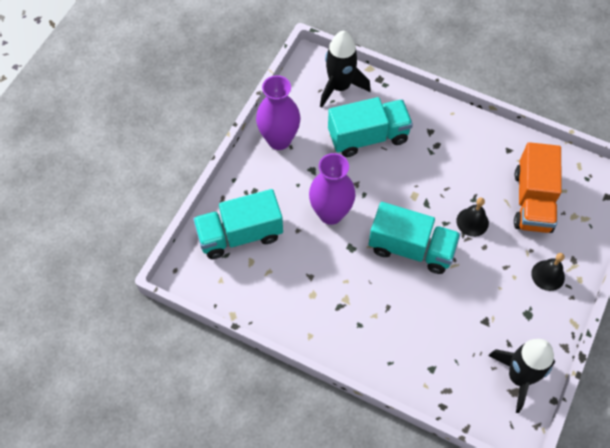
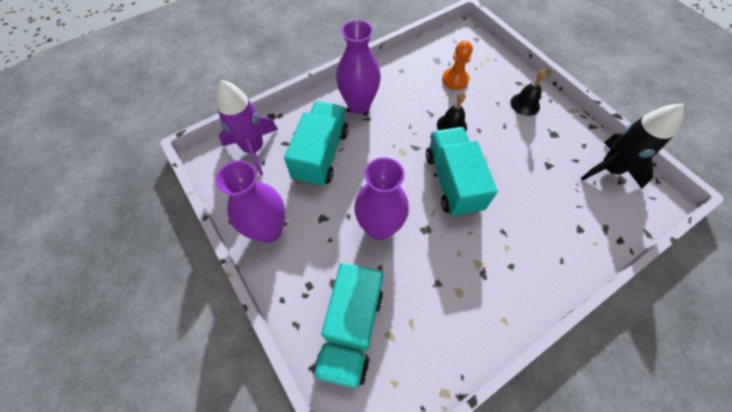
camera: 60 degrees left, 0 degrees up
(340, 87) = (254, 149): black rocket -> purple rocket
(411, 248) = (453, 181): turquoise truck -> turquoise truck turned 60 degrees counterclockwise
(440, 136) = (359, 105): none -> purple vase
(532, 201) = (455, 80): orange truck -> orange pawn

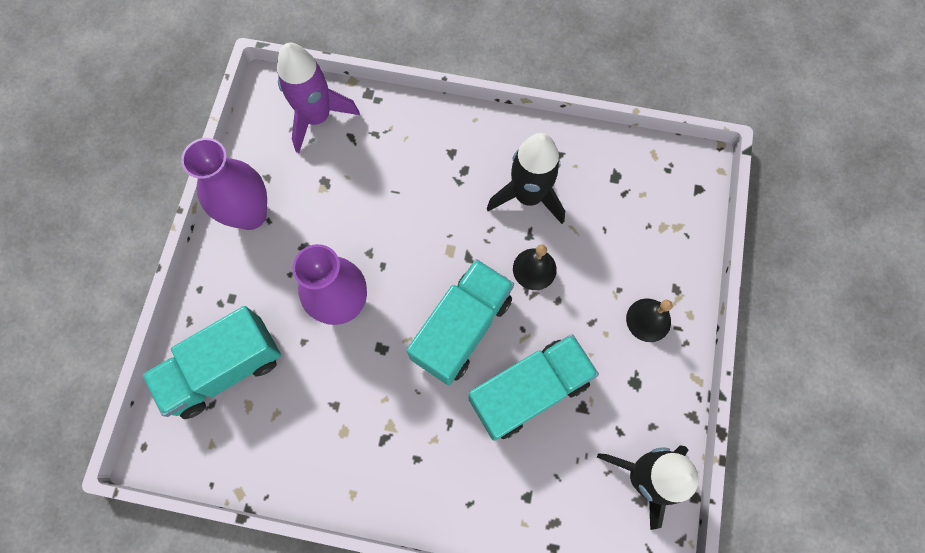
camera: 45 degrees right, 10 degrees up
(321, 155) = (370, 181): turquoise truck -> turquoise truck (529, 391)
(359, 105) = (466, 157): purple vase -> none
(409, 98) = (528, 196): none -> black rocket
(455, 80) = (605, 219): orange pawn -> none

